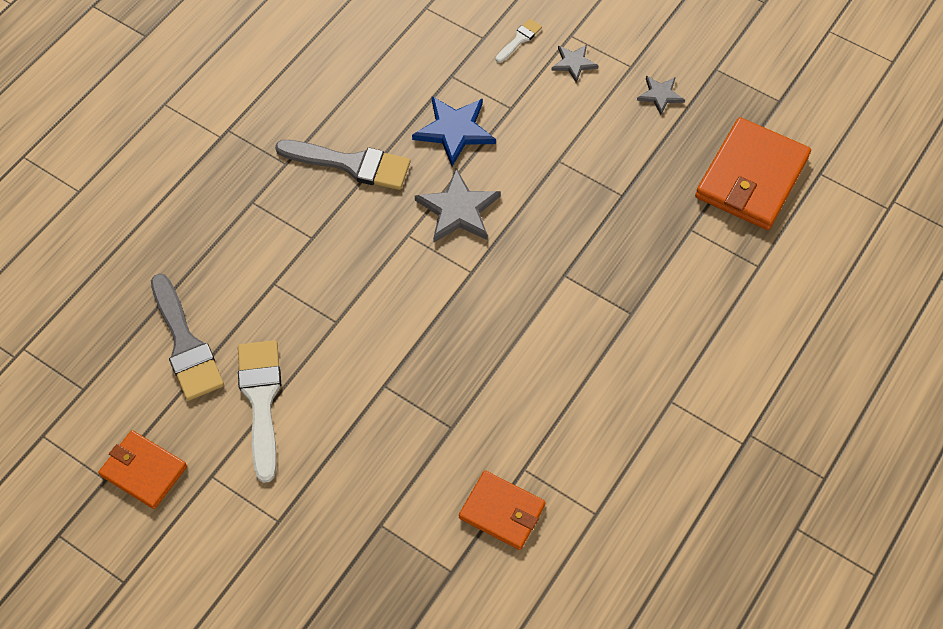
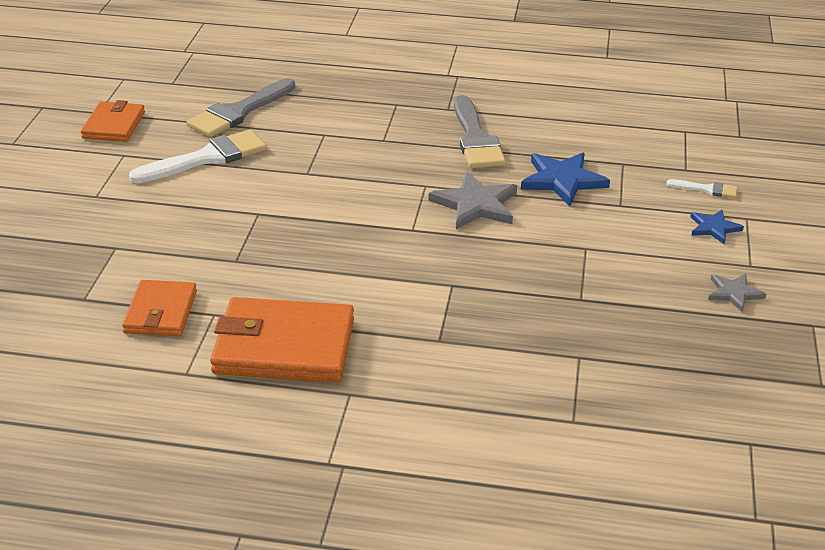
camera: 65 degrees right, 25 degrees down
(574, 63) = (714, 228): grey star -> blue star
(751, 178) = (690, 387): orange wallet -> orange wallet (284, 346)

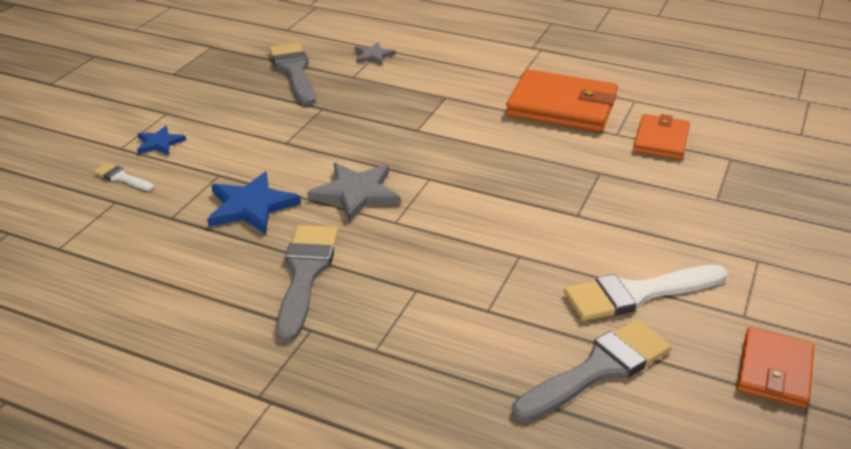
camera: 165 degrees left, 0 degrees up
(663, 353) = (294, 71): none -> grey brush
(734, 293) = (203, 97): grey star -> grey star (373, 56)

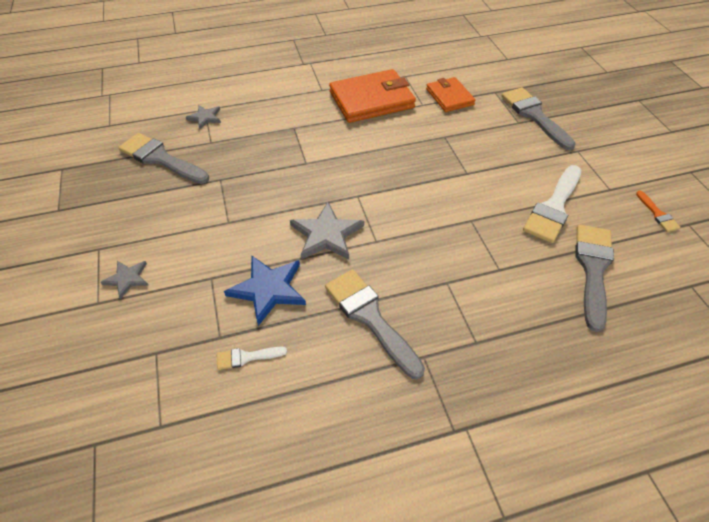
camera: 40 degrees left, 15 degrees up
(121, 177) = (133, 328): white brush -> white brush (246, 357)
(159, 143) = (127, 279): blue star -> grey star
(749, 202) = (534, 116): none -> grey brush
(774, 371) = (657, 214): orange wallet -> orange brush

